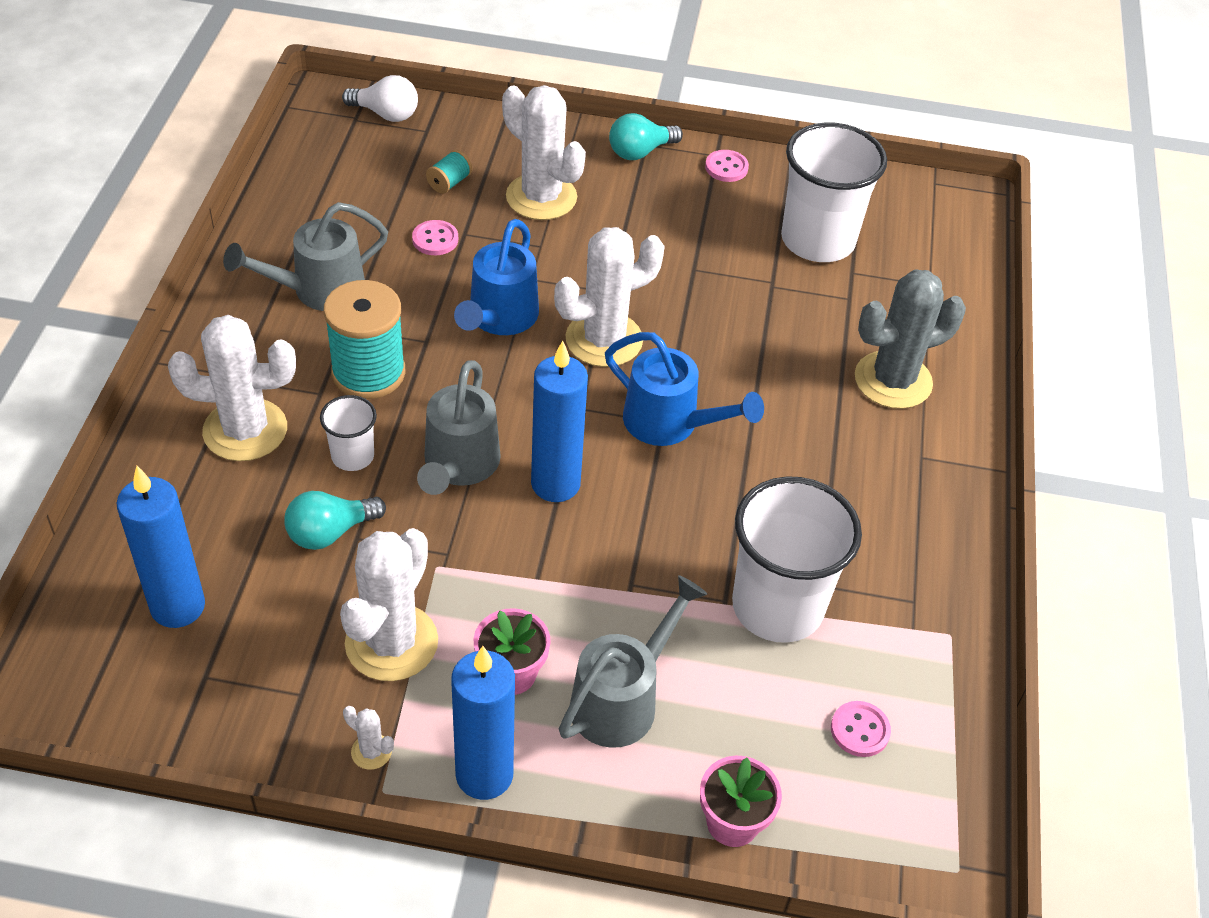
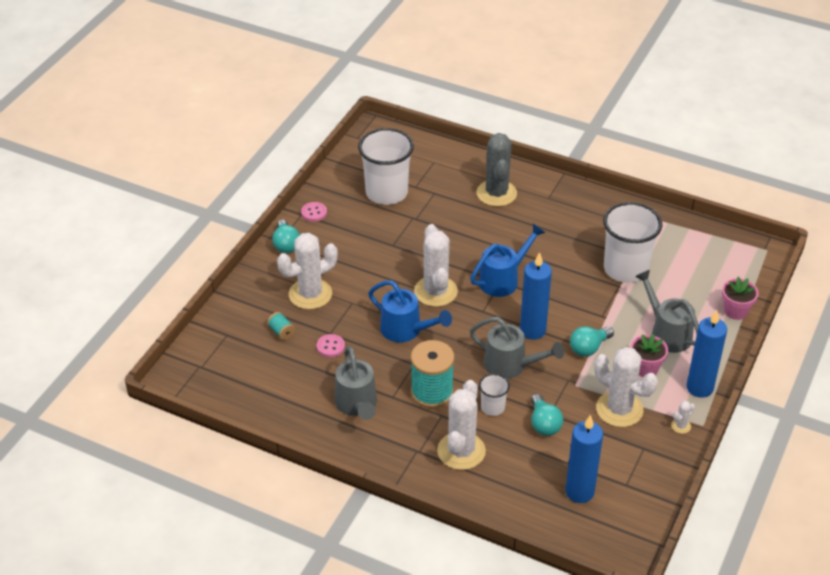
camera: 70 degrees left, 5 degrees down
(386, 114) = (202, 351): white light bulb -> none
(538, 574) = (589, 348): none -> turquoise light bulb
(860, 730) = (696, 260): pink button -> none

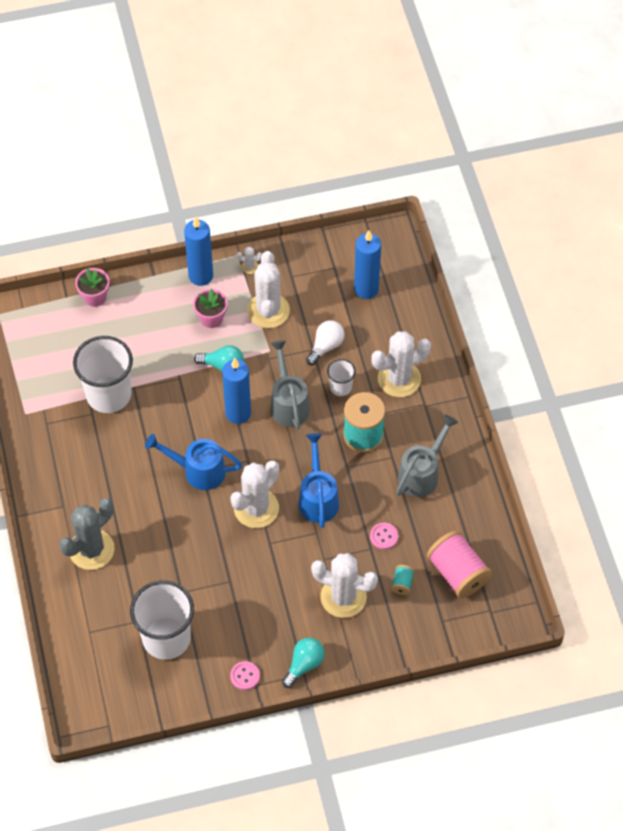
camera: 130 degrees left, 15 degrees up
(251, 368) = (457, 573): none -> pink spool
(544, 424) = (326, 346): turquoise light bulb -> white light bulb
(667, 332) = (160, 326): grey watering can -> none

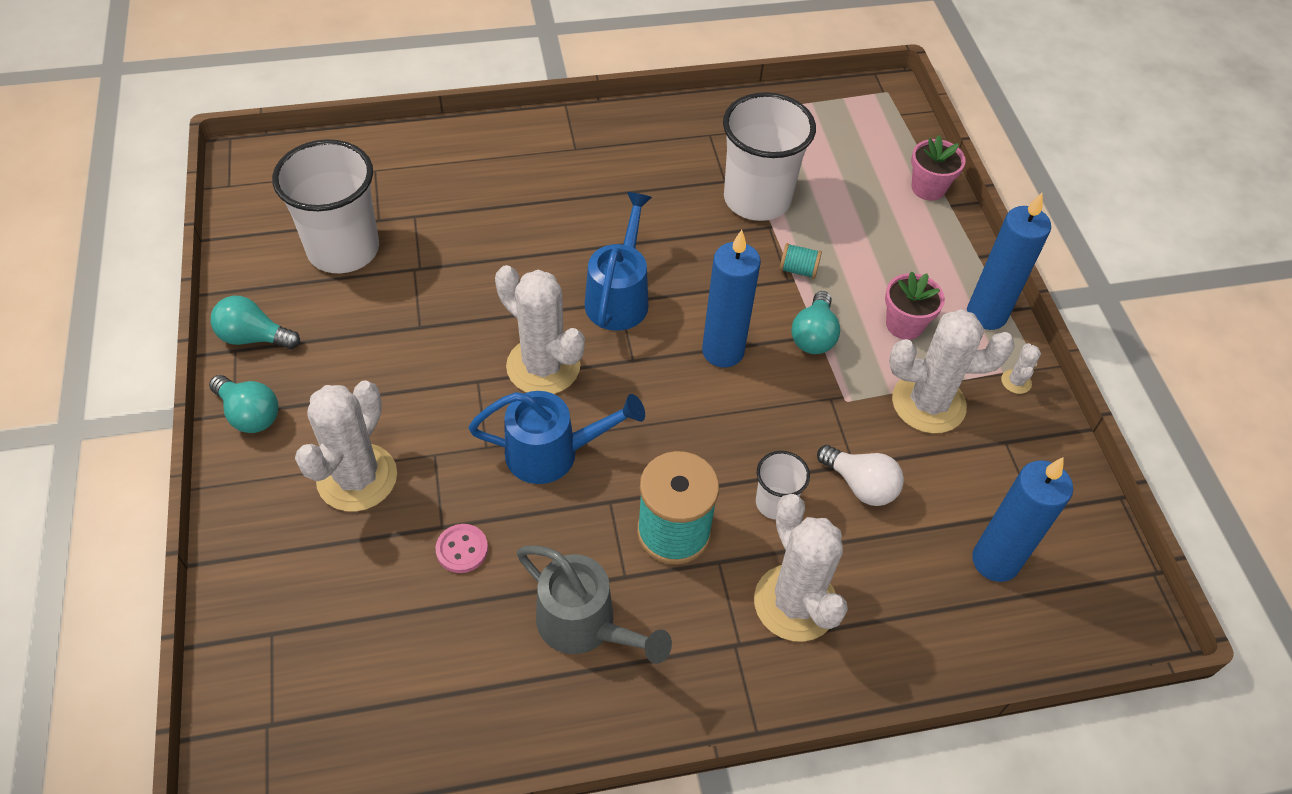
camera: 90 degrees right, 5 degrees down
(91, 549) = (502, 175): grey cactus -> none
(245, 676) = (254, 337): pink button -> turquoise light bulb
(288, 403) = (742, 422): grey watering can -> none
(402, 583) = (362, 572): turquoise spool -> turquoise spool (798, 270)
(457, 573) = (364, 670): pink spool -> none

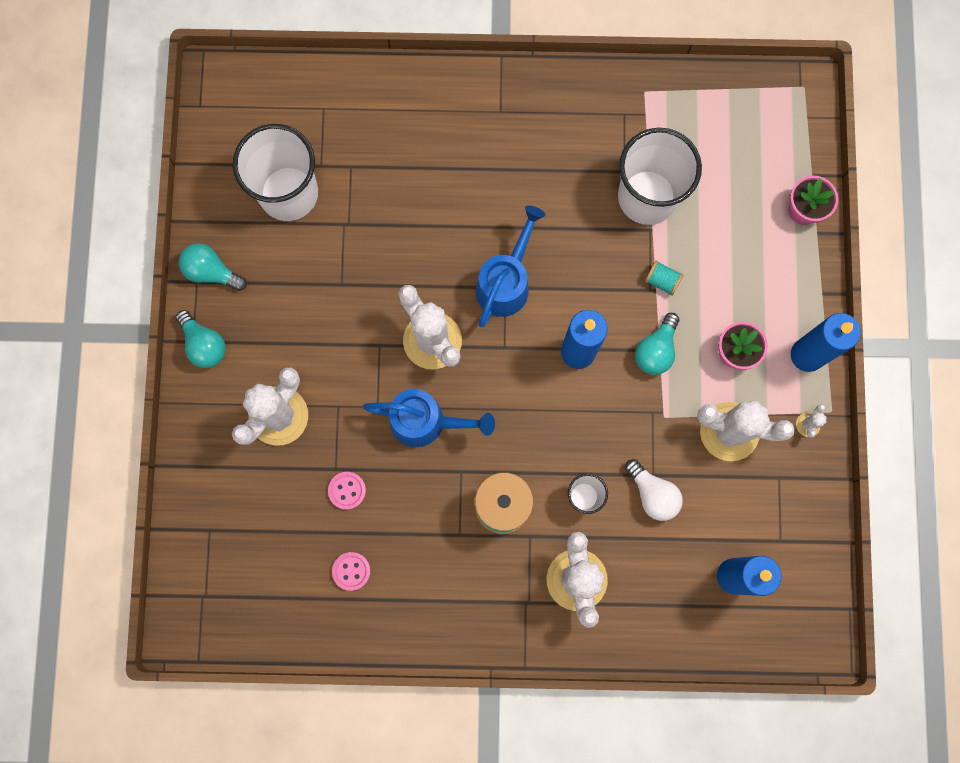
camera: 15 degrees right, 25 degrees up
(484, 649) = (351, 571): none -> pink button
(585, 626) = (424, 567): grey watering can -> none

